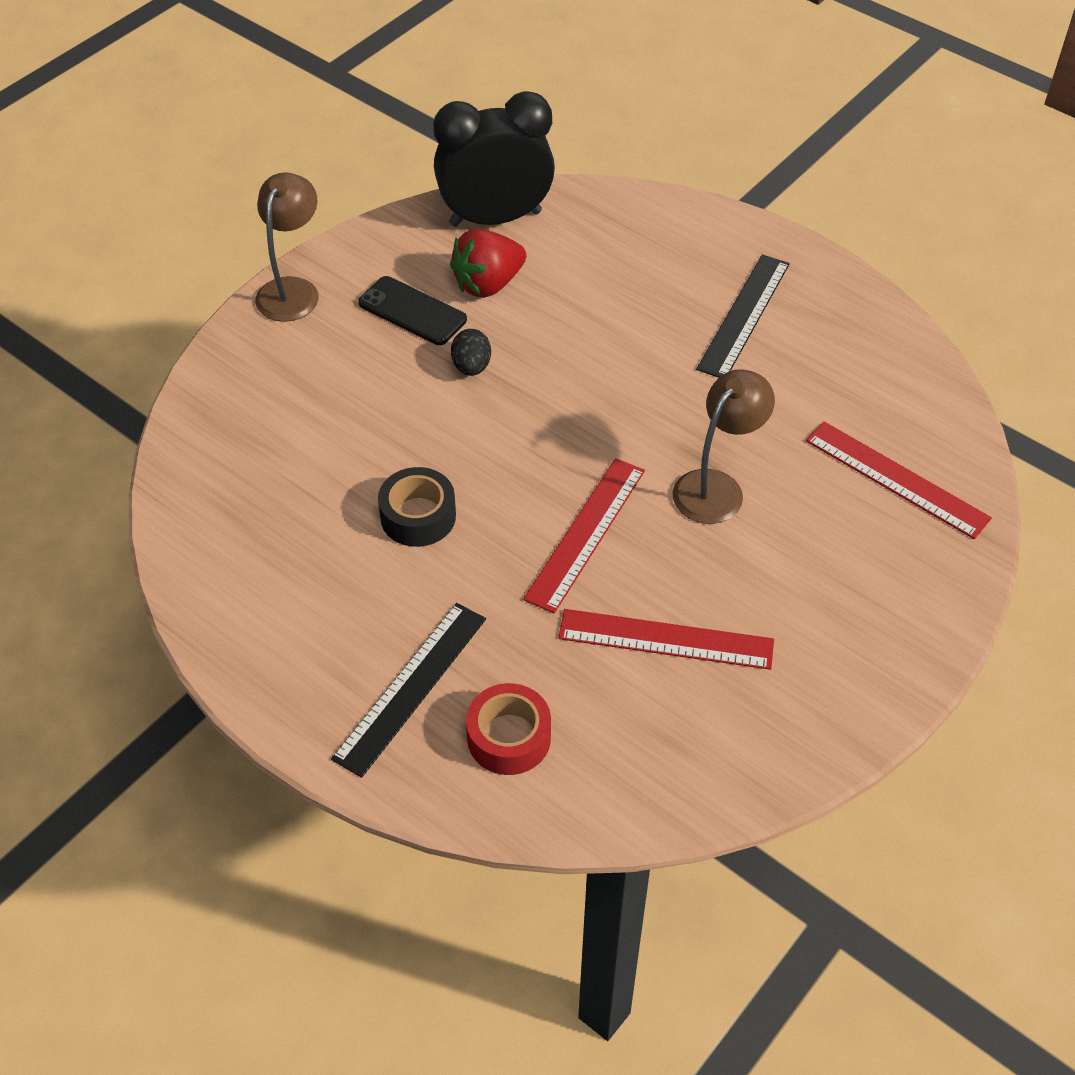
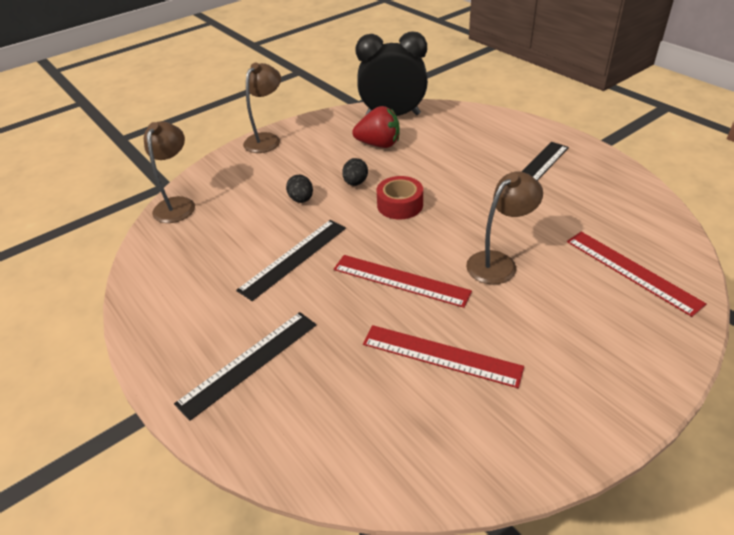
camera: 15 degrees right, 10 degrees down
(192, 440) = (177, 204): none -> brown lamp
(394, 408) = (301, 199): none -> black egg
(412, 311) = (330, 154): black phone -> none
(418, 516) = (294, 258): black tape -> black ruler
(488, 284) = (379, 144): red strawberry -> red strawberry turned 150 degrees counterclockwise
(509, 737) = (305, 408): red tape -> red tape (400, 205)
(585, 533) = (401, 280): red ruler -> red ruler turned 75 degrees clockwise

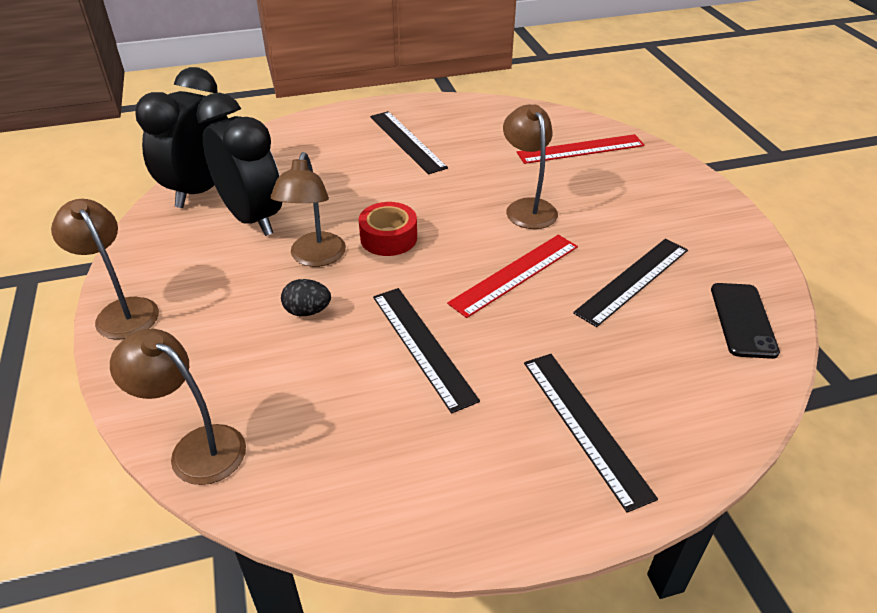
camera: 70 degrees left, 0 degrees up
(355, 183) = (315, 258): black egg -> brown lamp
(379, 144) = (252, 218): red strawberry -> black clock
(433, 452) = (743, 320): none -> black phone
(441, 355) = (633, 280): red ruler -> black ruler

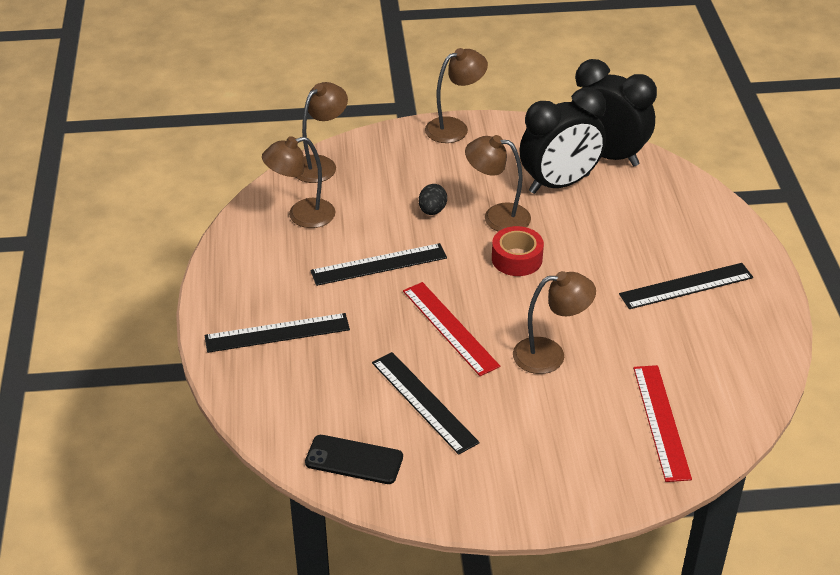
camera: 100 degrees right, 0 degrees up
(329, 447) = (302, 216): none -> brown lamp

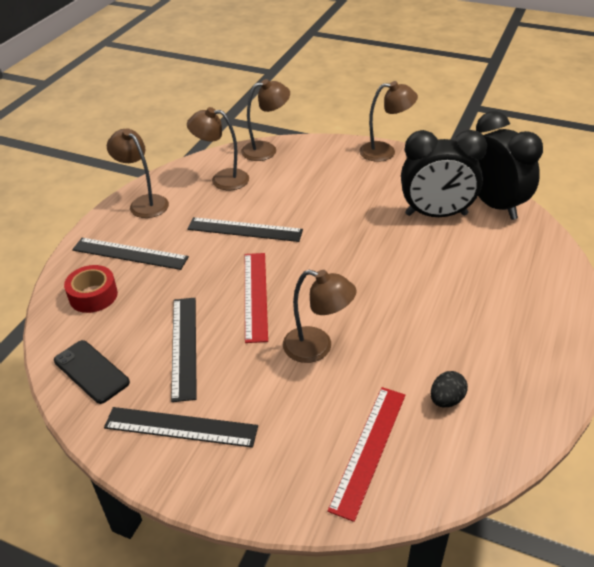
camera: 30 degrees right, 0 degrees up
(432, 211) = (318, 204): black egg -> black egg (446, 400)
(497, 216) = (365, 223): brown lamp -> brown lamp (144, 203)
(517, 259) = (354, 260): red tape -> red tape (93, 295)
(686, 286) = (486, 333): black ruler -> black ruler (181, 427)

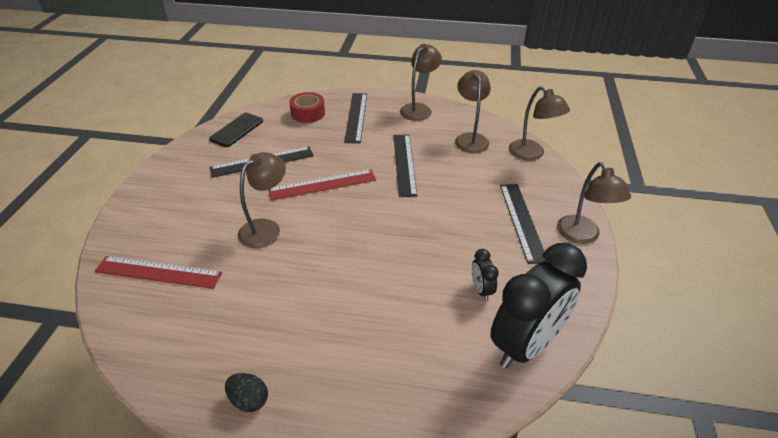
camera: 75 degrees right, 0 degrees up
(181, 427) = (188, 176): black ruler -> black ruler (522, 221)
(317, 348) = (266, 228): brown lamp -> brown lamp turned 150 degrees counterclockwise
(436, 215) = (481, 290): black clock -> black clock, size x0.42
(446, 400) = (208, 317): black egg -> black egg (249, 400)

